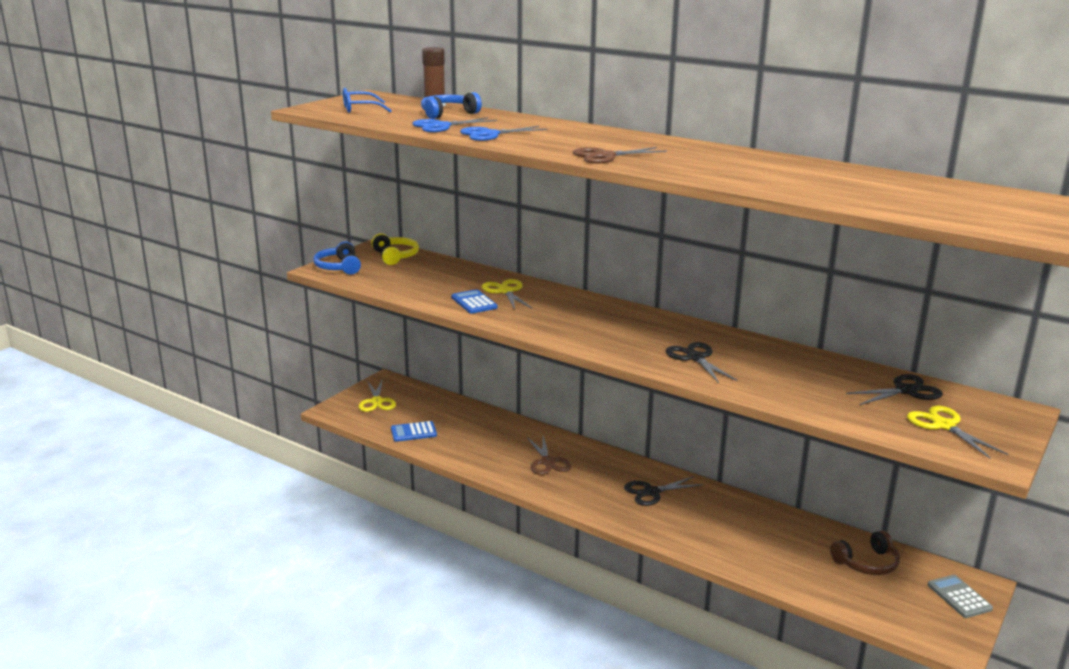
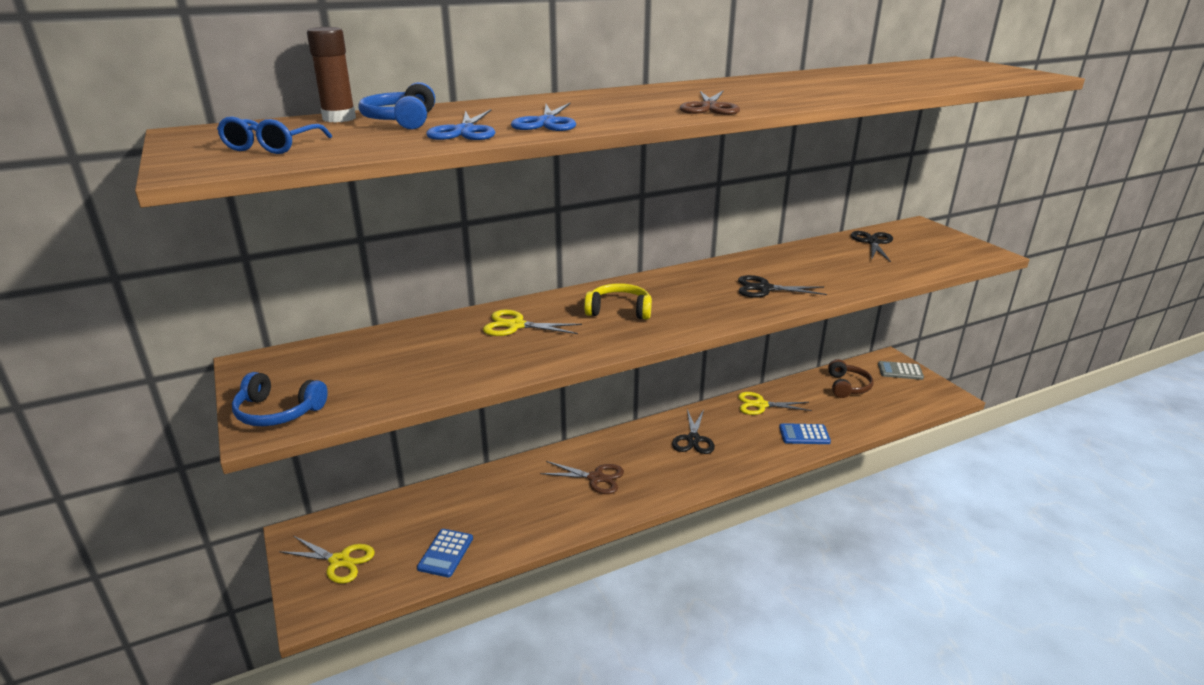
camera: 60 degrees left, 5 degrees up
(395, 256) = (307, 361): yellow headphones -> yellow headphones (619, 310)
(474, 302) = (525, 351): blue calculator -> blue calculator (804, 435)
(944, 425) = (933, 250): yellow scissors -> yellow scissors (760, 405)

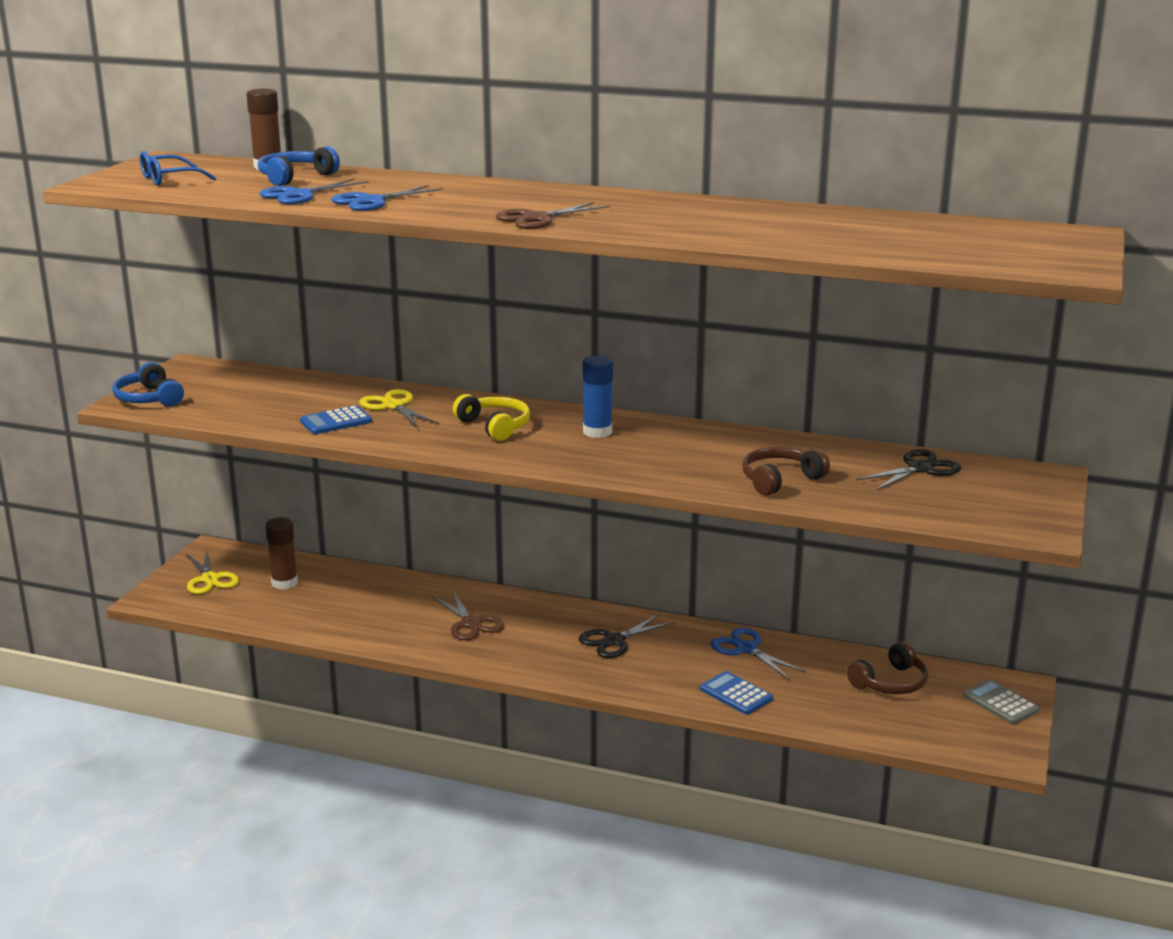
camera: 45 degrees right, 5 degrees down
(411, 526) = (284, 583): none -> brown glue stick
(445, 553) = (277, 611): blue calculator -> blue calculator (336, 421)
(686, 288) = (597, 432): none -> blue glue stick
(760, 405) = (746, 649): yellow scissors -> blue scissors
(765, 289) = (667, 460): black scissors -> none
(840, 275) = (780, 480): none -> brown headphones

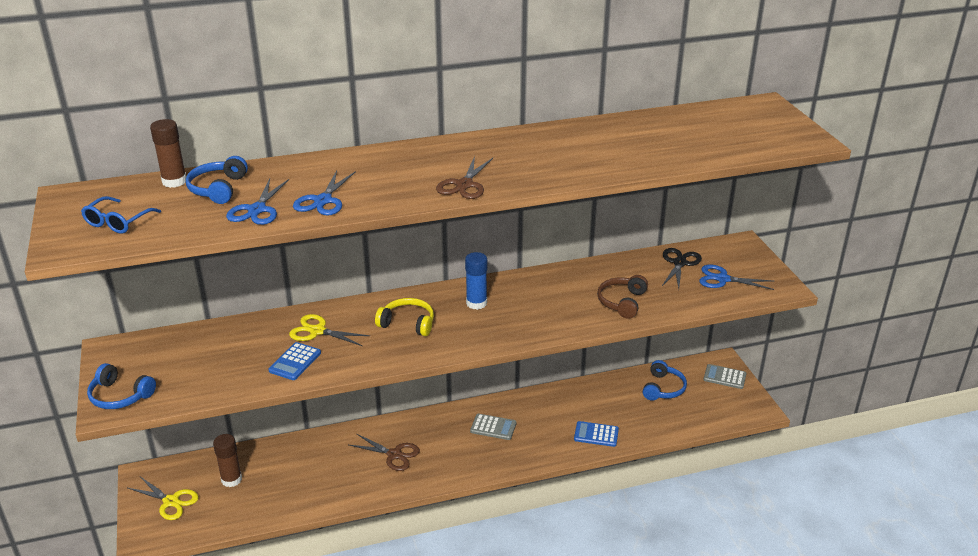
camera: 35 degrees left, 10 degrees up
(614, 641) = (493, 427): black scissors -> grey calculator
(746, 649) = (570, 399): blue scissors -> blue scissors (722, 279)
(890, 683) = (663, 388): brown headphones -> blue headphones

